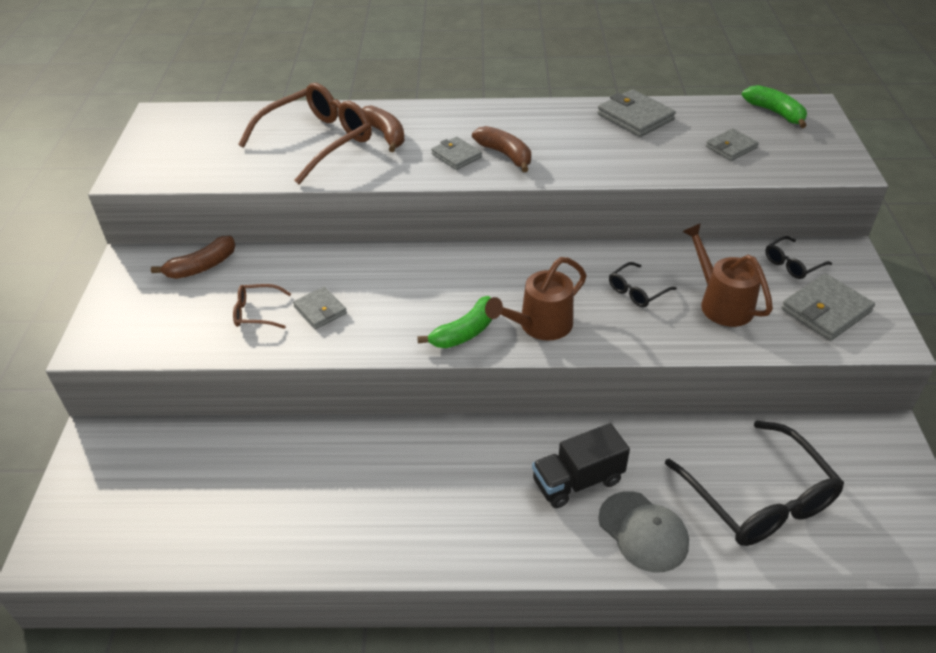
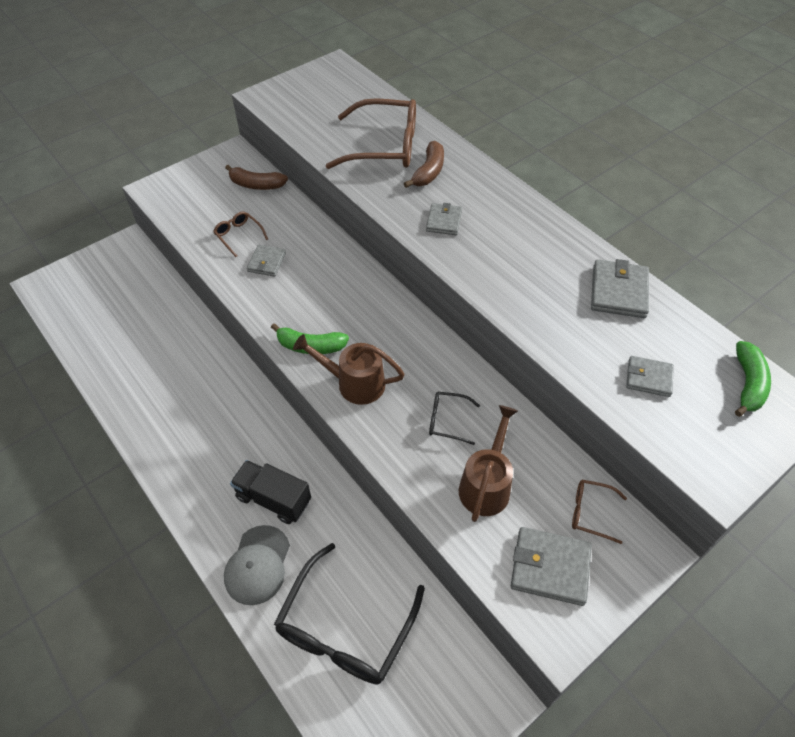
camera: 50 degrees right, 10 degrees up
(505, 155) = (474, 246): brown banana -> none
(793, 264) = (591, 513): black glasses -> brown glasses

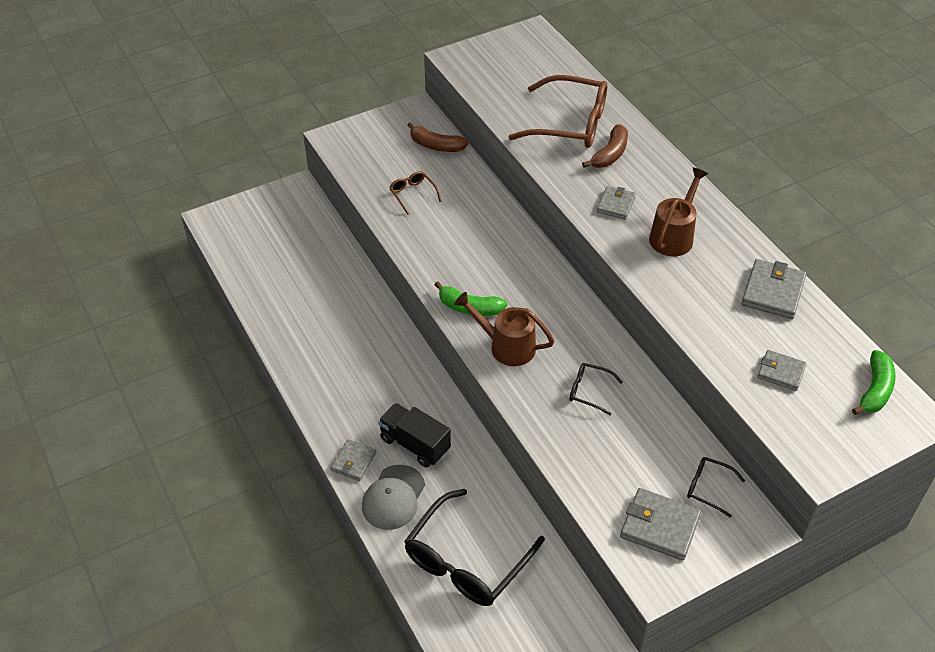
camera: 10 degrees right, 5 degrees down
(267, 262) = (437, 223): grey wallet -> grey wallet (353, 462)
(486, 484) = (615, 450): brown watering can -> brown watering can (674, 236)
(591, 513) = (709, 488): brown glasses -> black glasses

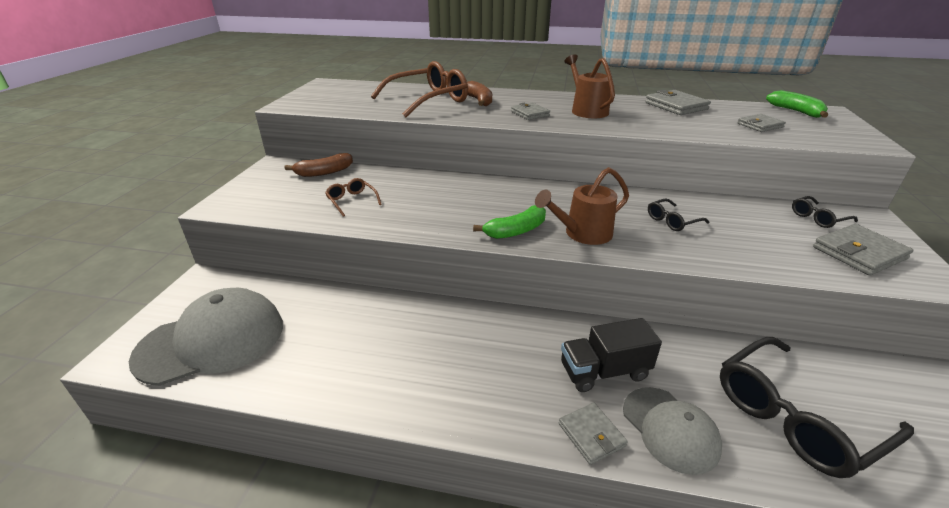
camera: 50 degrees left, 15 degrees down
(258, 244) = (212, 341): none -> grey cap
(413, 195) = (352, 201): brown glasses -> brown glasses turned 45 degrees clockwise
(467, 560) = (796, 416): black glasses -> black glasses turned 75 degrees clockwise

